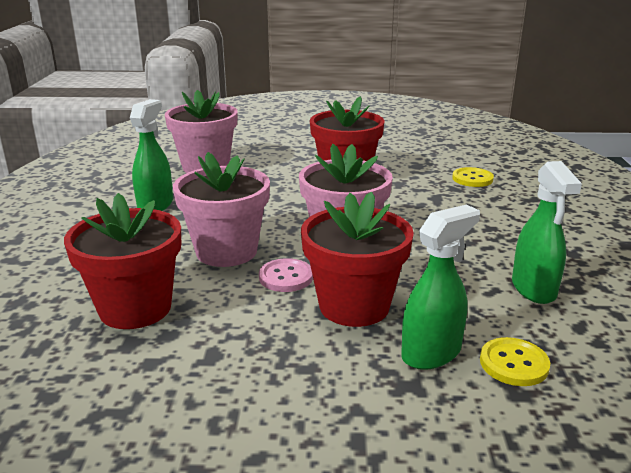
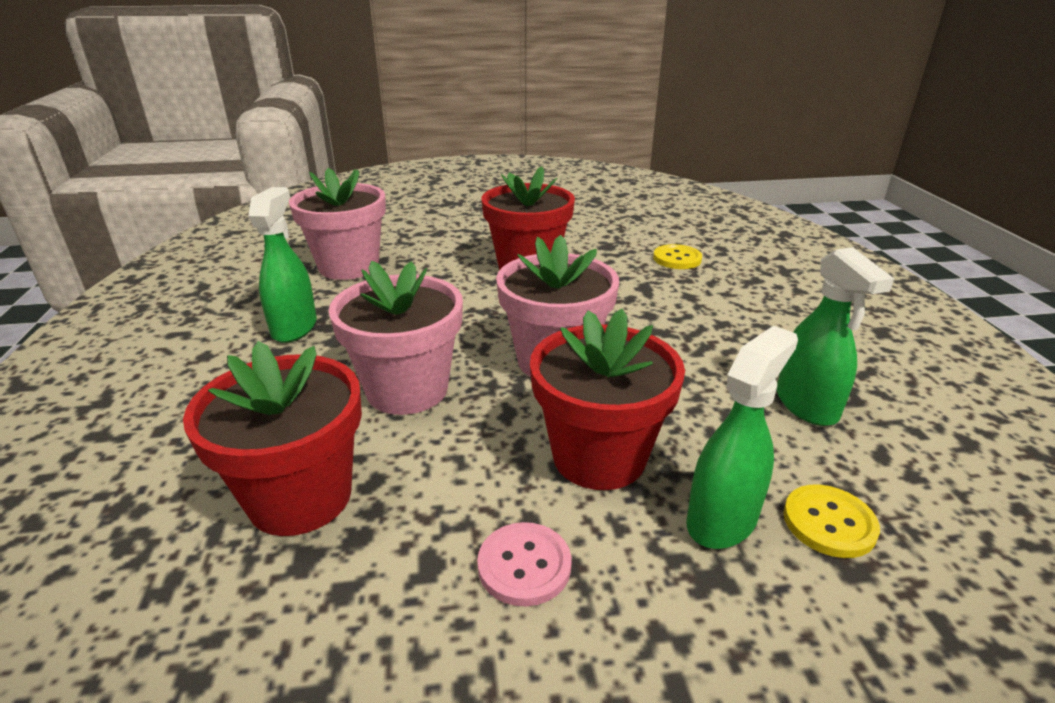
camera: 10 degrees left, 5 degrees up
(286, 277) = (496, 421): pink button -> pink button (524, 565)

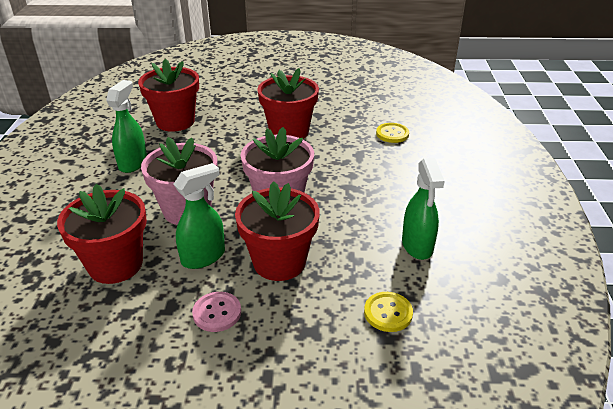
camera: 10 degrees right, 5 degrees up
(349, 266) = (175, 121): pink flower pot -> red flower pot
(722, 519) = (330, 304): green spray bottle -> green spray bottle (204, 257)

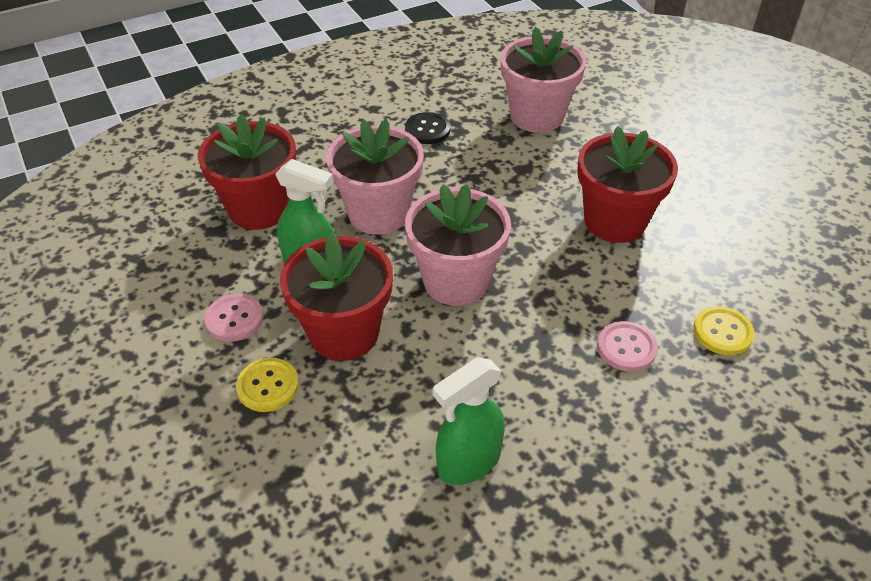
camera: 60 degrees right, 10 degrees up
(133, 163) = (427, 130): green spray bottle -> black button
(175, 121) = (536, 116): red flower pot -> pink flower pot
(379, 164) = (626, 348): none -> pink button
(388, 313) = (318, 475): yellow button -> yellow button (268, 386)

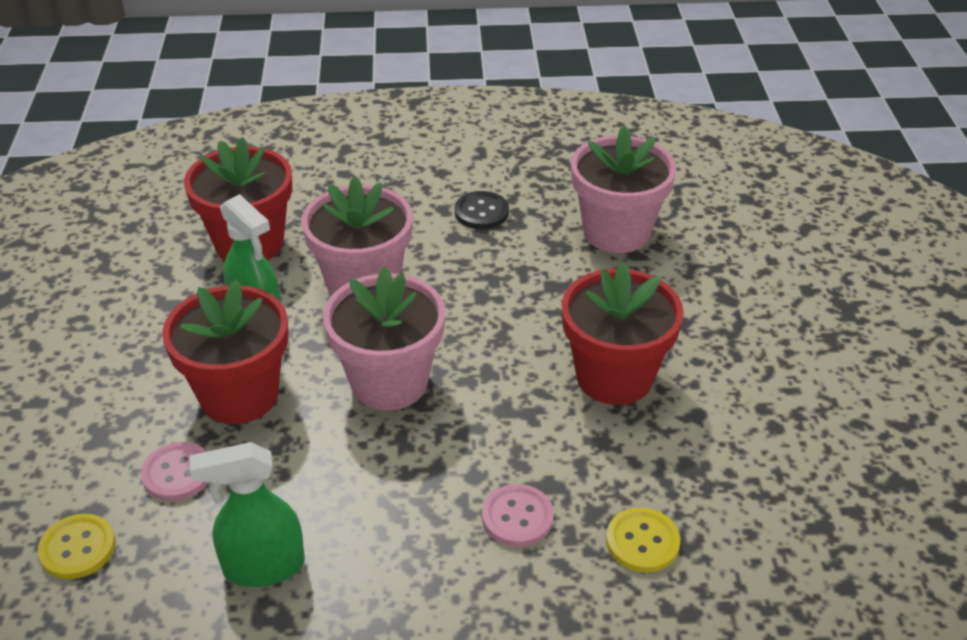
camera: 25 degrees right, 5 degrees down
(234, 319) = (149, 345): pink button -> pink button (177, 473)
(268, 386) = (132, 420): yellow button -> yellow button (77, 548)

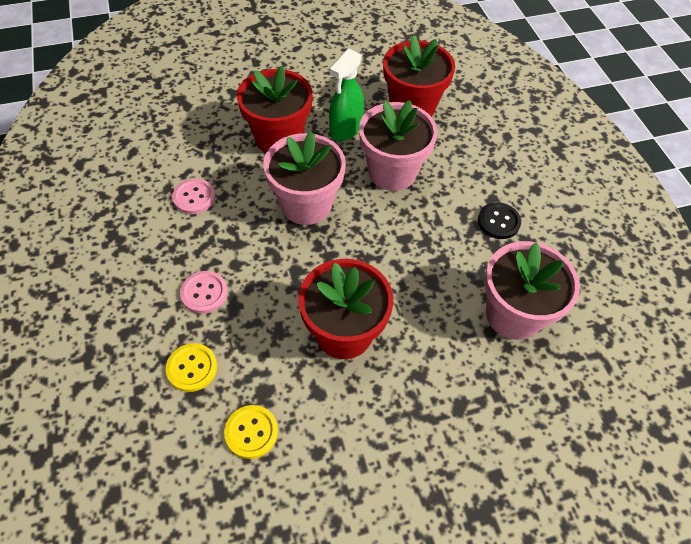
camera: 75 degrees right, 15 degrees up
(77, 548) = (161, 107): yellow button -> yellow button (251, 432)
(177, 473) = (215, 129): pink button -> pink button (194, 197)
(263, 567) = (155, 180): green spray bottle -> none

